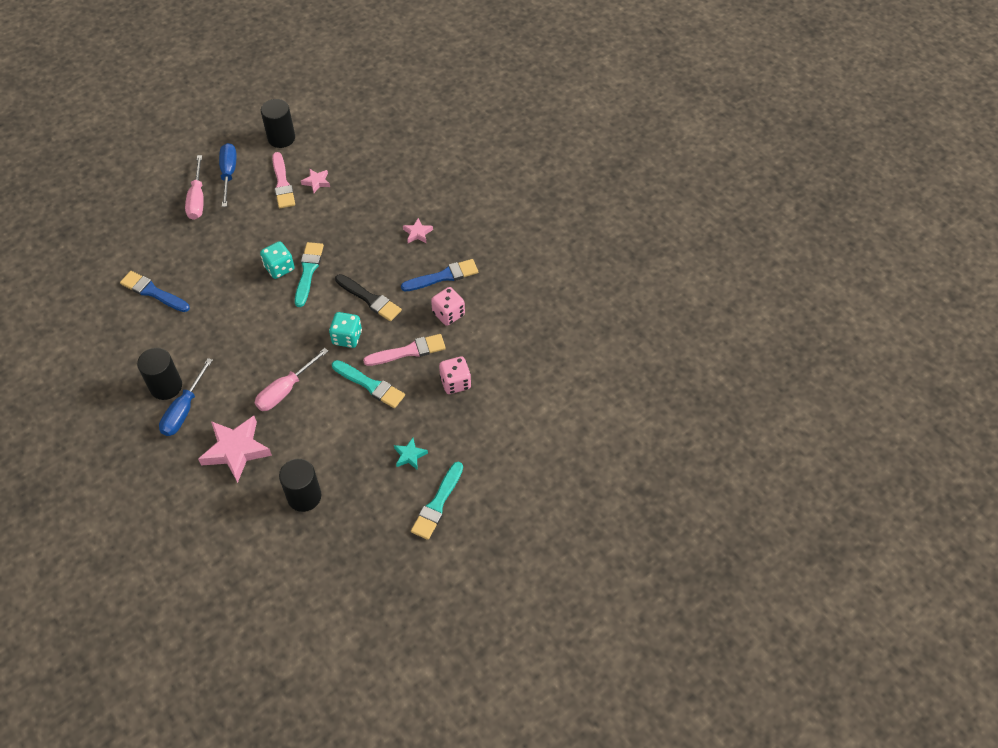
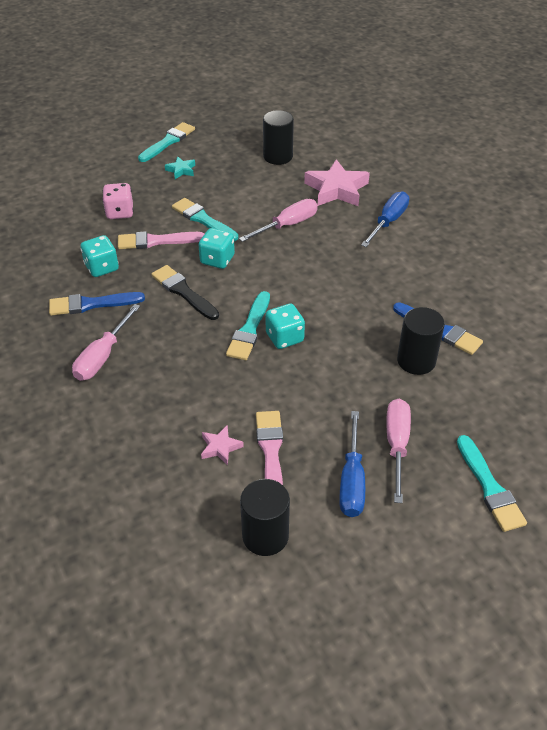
camera: 170 degrees left, 10 degrees down
(140, 181) = (489, 487): none -> turquoise brush
(166, 386) = (409, 241): black cylinder -> black cylinder (416, 361)
(417, 233) = (102, 356): pink star -> pink screwdriver
(448, 314) = (102, 267): pink dice -> turquoise dice

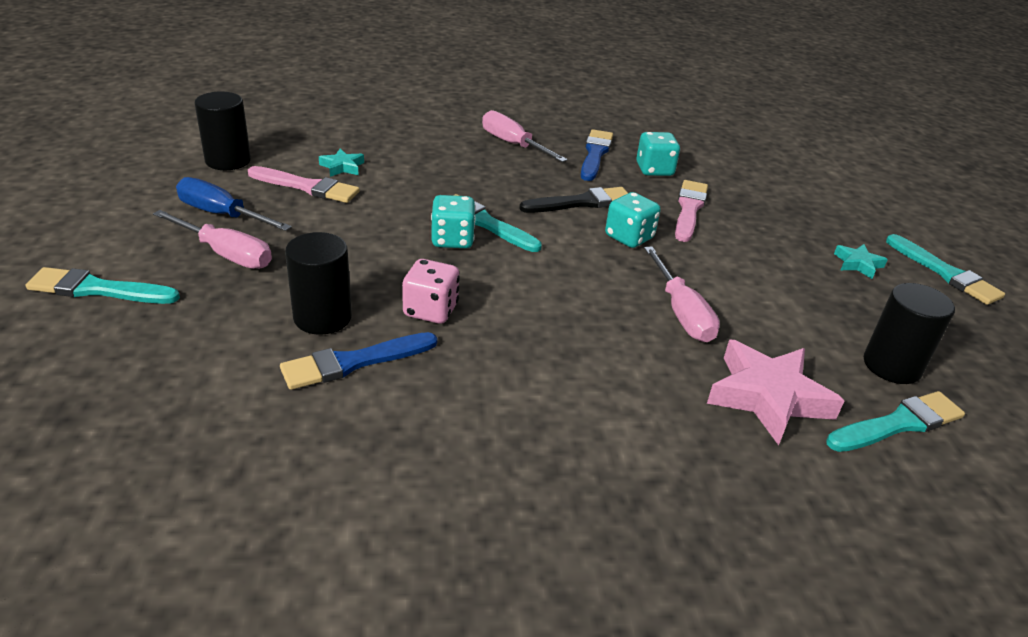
camera: 110 degrees right, 10 degrees down
(120, 212) = (761, 200): pink dice -> pink dice (430, 310)
(203, 219) = (723, 250): turquoise brush -> turquoise brush (898, 424)
(220, 447) = (342, 167): pink star -> turquoise star
(388, 221) = (645, 421): blue screwdriver -> none

